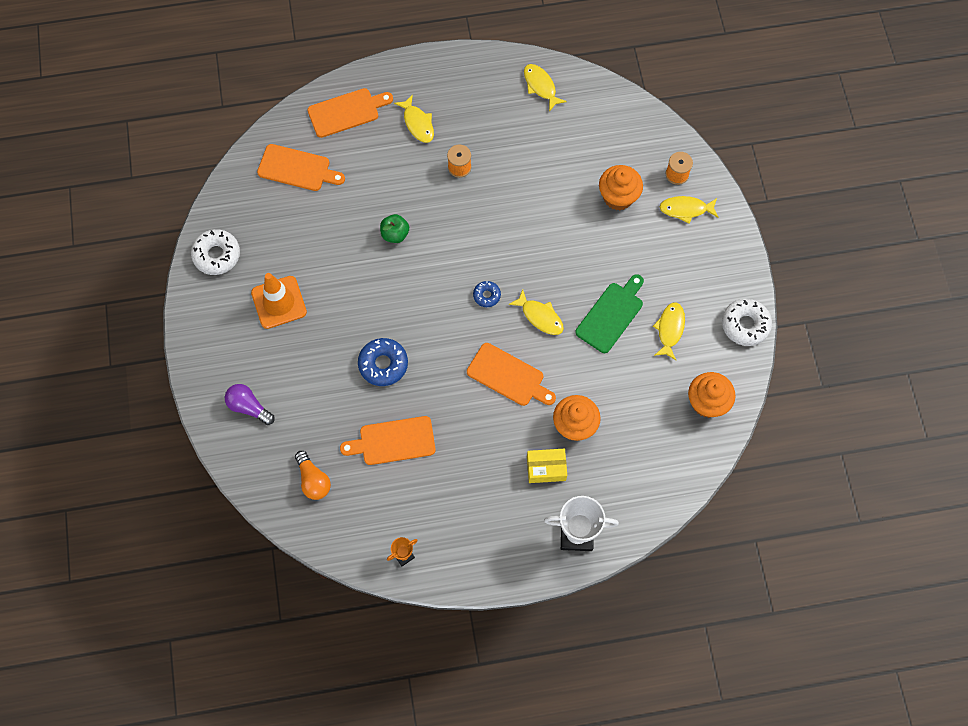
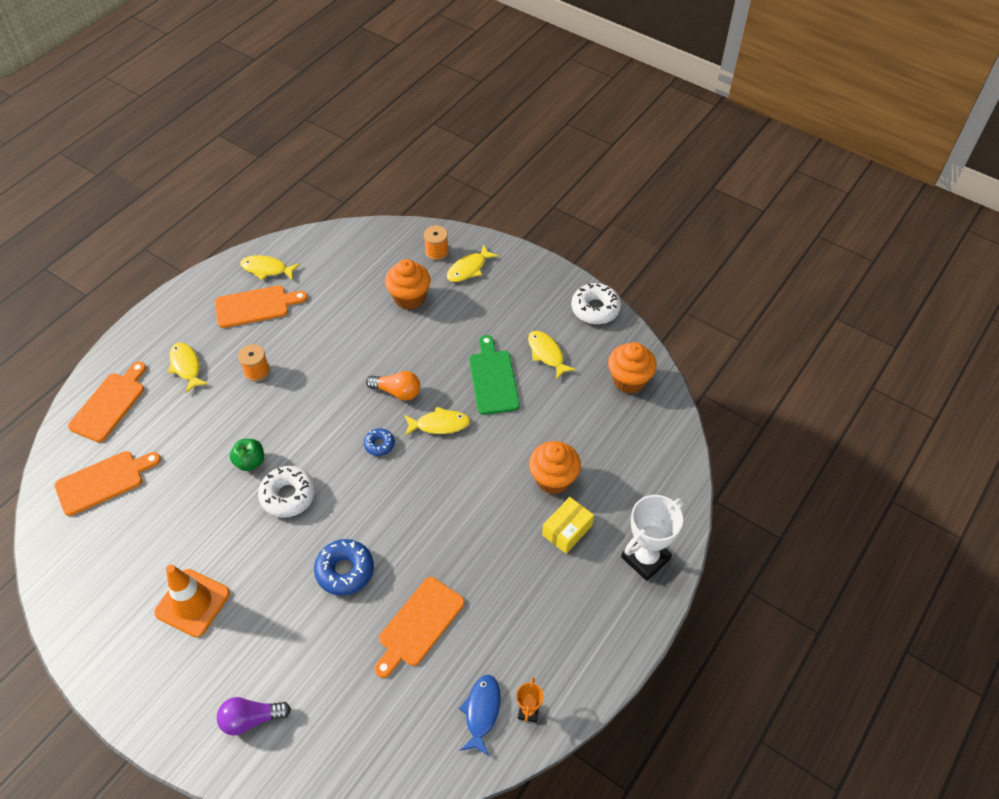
camera: 45 degrees left, 15 degrees down
(217, 255) = (88, 614): white donut -> white donut (288, 495)
(313, 480) = (380, 725): orange light bulb -> orange light bulb (397, 392)
(377, 529) = (481, 712): none -> blue fish
(418, 123) = (186, 366): yellow fish -> yellow fish turned 135 degrees counterclockwise
(508, 376) = (462, 488): orange cutting board -> orange cutting board (255, 306)

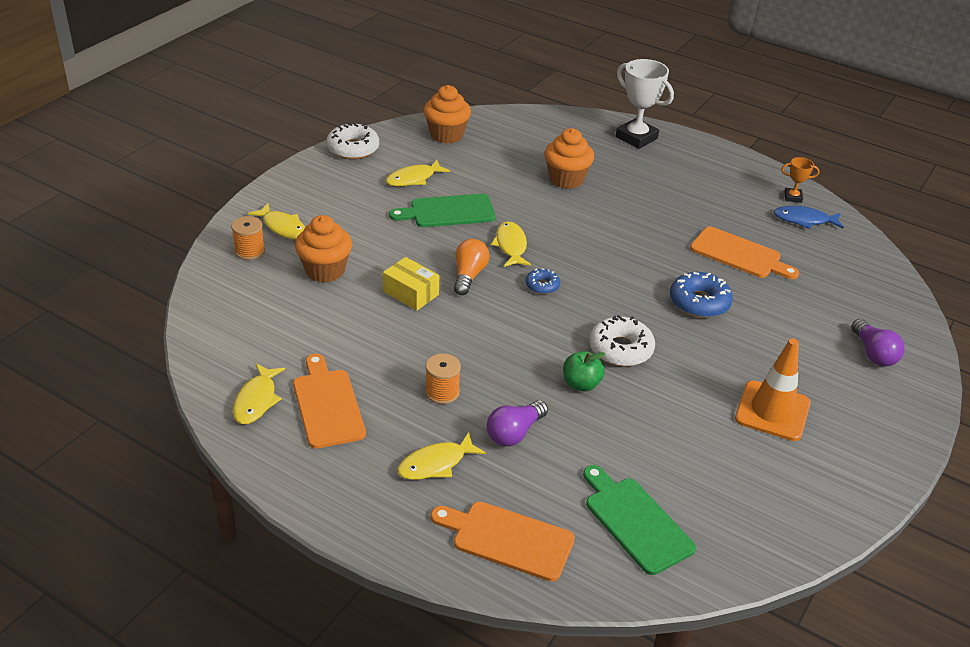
camera: 95 degrees left, 15 degrees down
(103, 481) = (635, 521): orange cutting board -> green cutting board
(206, 414) = (514, 433): none -> purple light bulb
(567, 530) = (619, 174): yellow box -> yellow box (411, 293)

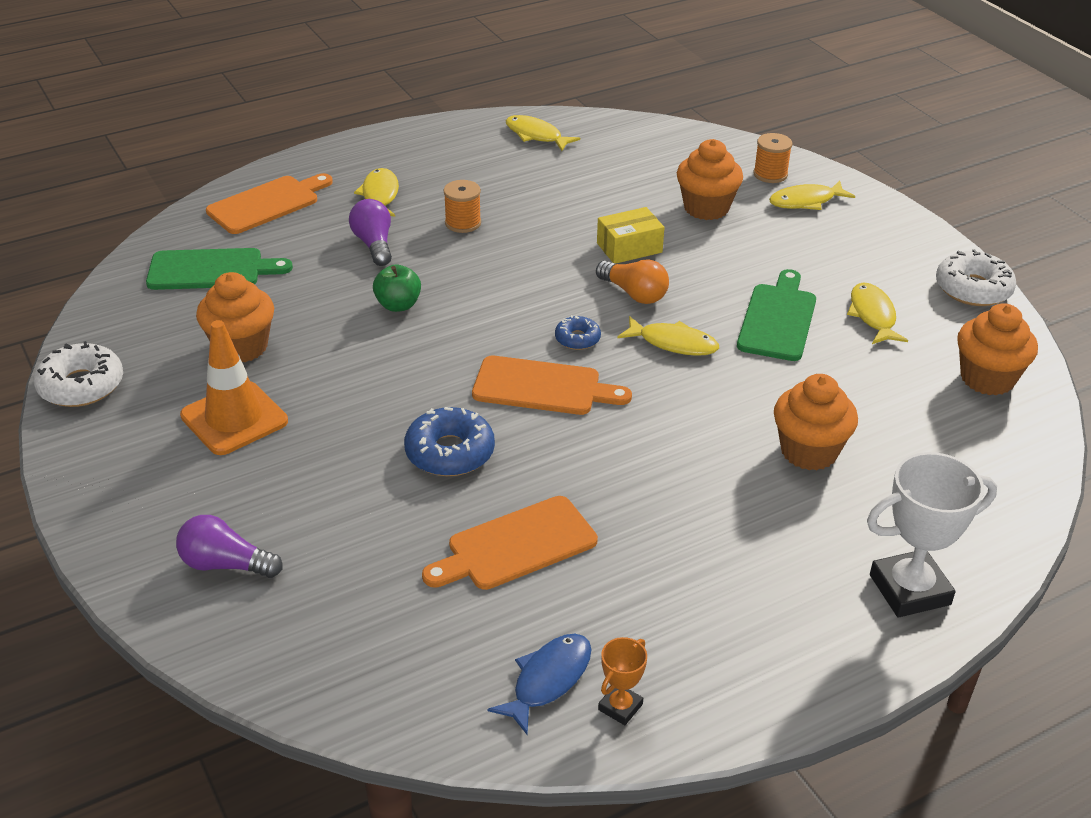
camera: 120 degrees right, 0 degrees up
(327, 405) = (500, 164): orange cutting board -> orange cutting board (542, 387)
(620, 349) = (424, 352): white donut -> white donut (81, 385)
(705, 447) = (241, 347): none -> orange cupcake

